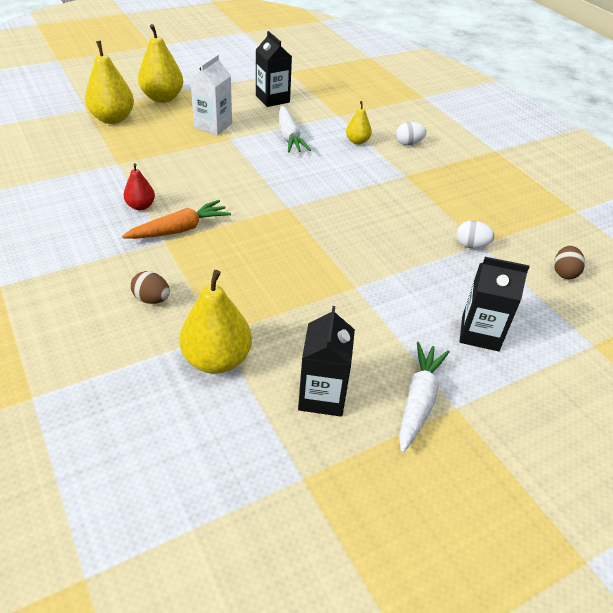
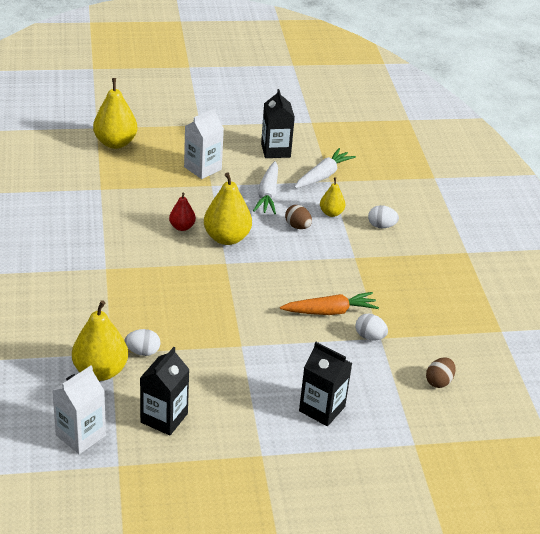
camera: 20 degrees right, 5 degrees down
(140, 206) = (101, 233): red pear -> red pear (182, 227)
(152, 299) = (74, 313): brown egg -> brown egg (297, 226)
(162, 98) = (170, 129): yellow pear -> yellow pear (226, 238)
(179, 229) = (123, 261): orange carrot -> orange carrot (330, 311)
(235, 452) = (80, 435): none -> white carton
(254, 322) = (143, 352): none -> white egg
(418, 400) = (235, 442): white carrot -> white carrot (323, 175)

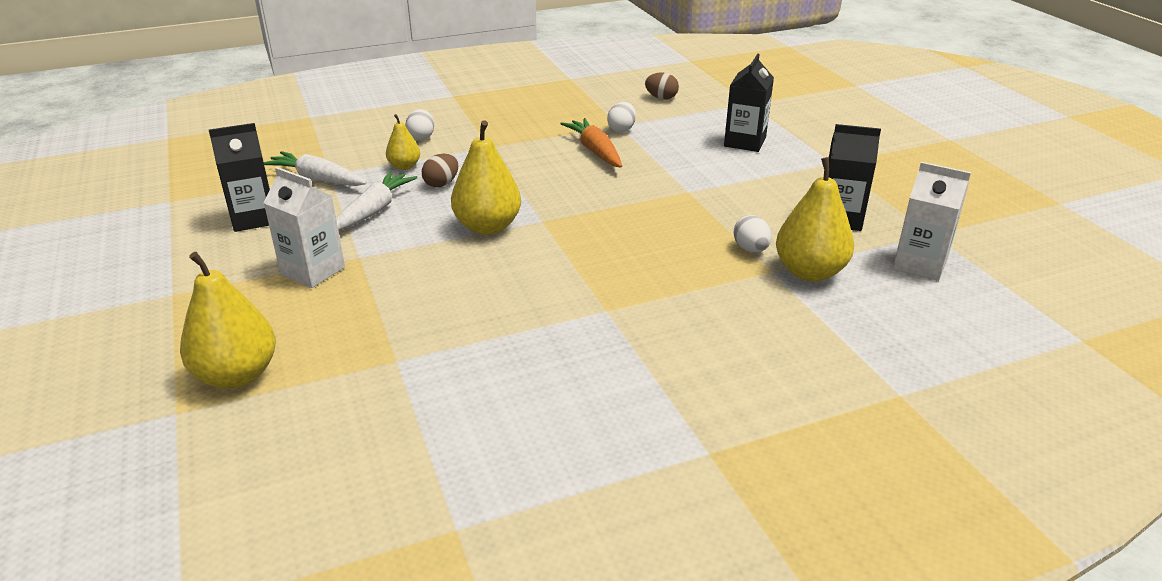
camera: 100 degrees left, 5 degrees down
(182, 227) = (476, 264): red pear -> none
(268, 194) = (373, 211): white carrot -> white carrot turned 60 degrees counterclockwise

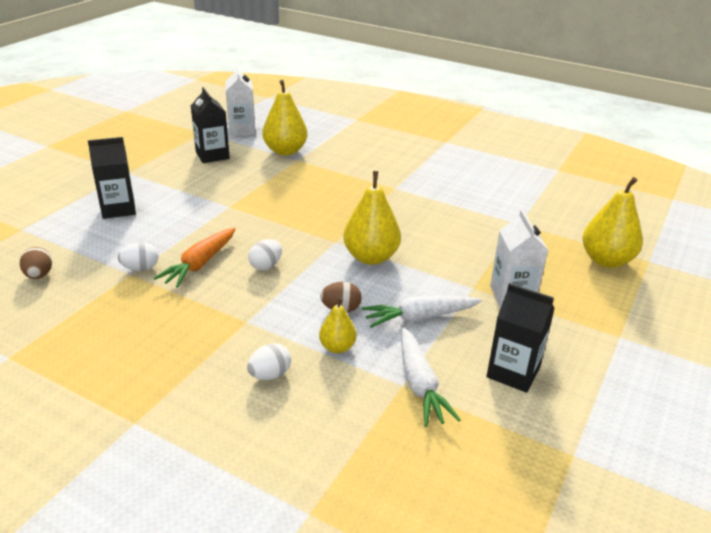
camera: 130 degrees left, 0 degrees up
(750, 249) = (281, 169): white egg -> white egg (266, 266)

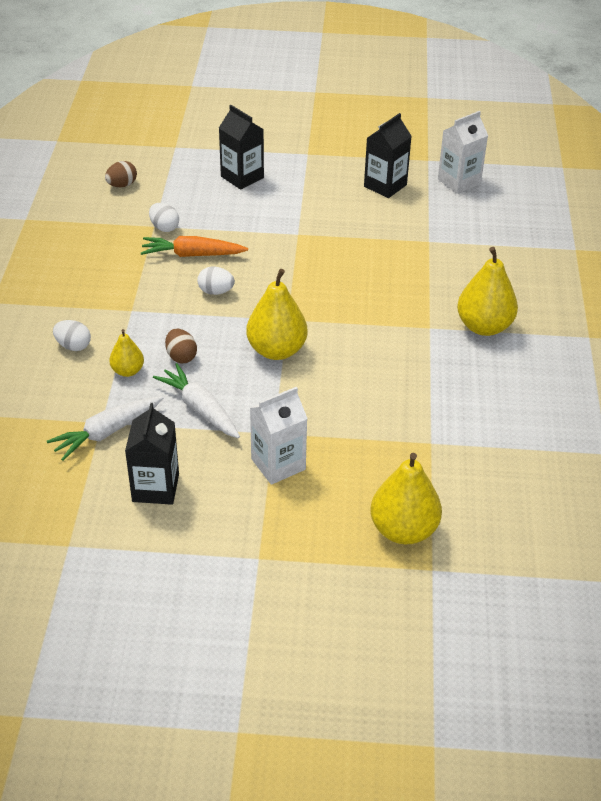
camera: 65 degrees right, 10 degrees up
(285, 151) = (440, 226): yellow pear -> yellow pear (484, 326)

